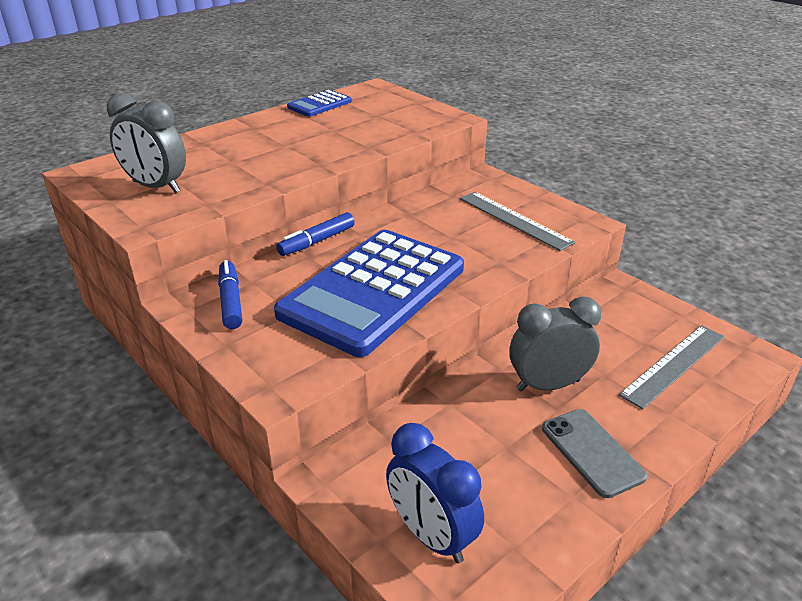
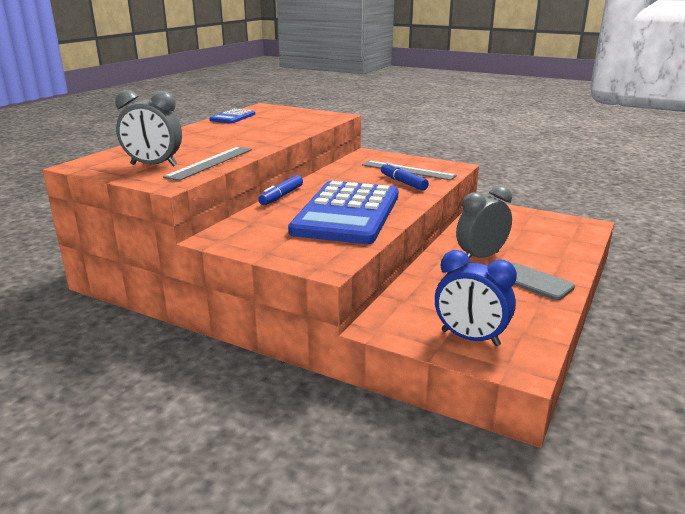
camera: 20 degrees left, 10 degrees down
(230, 301) = (247, 232): blue marker -> blue marker (403, 182)
(673, 365) = (546, 236): grey ruler -> grey ruler (210, 163)

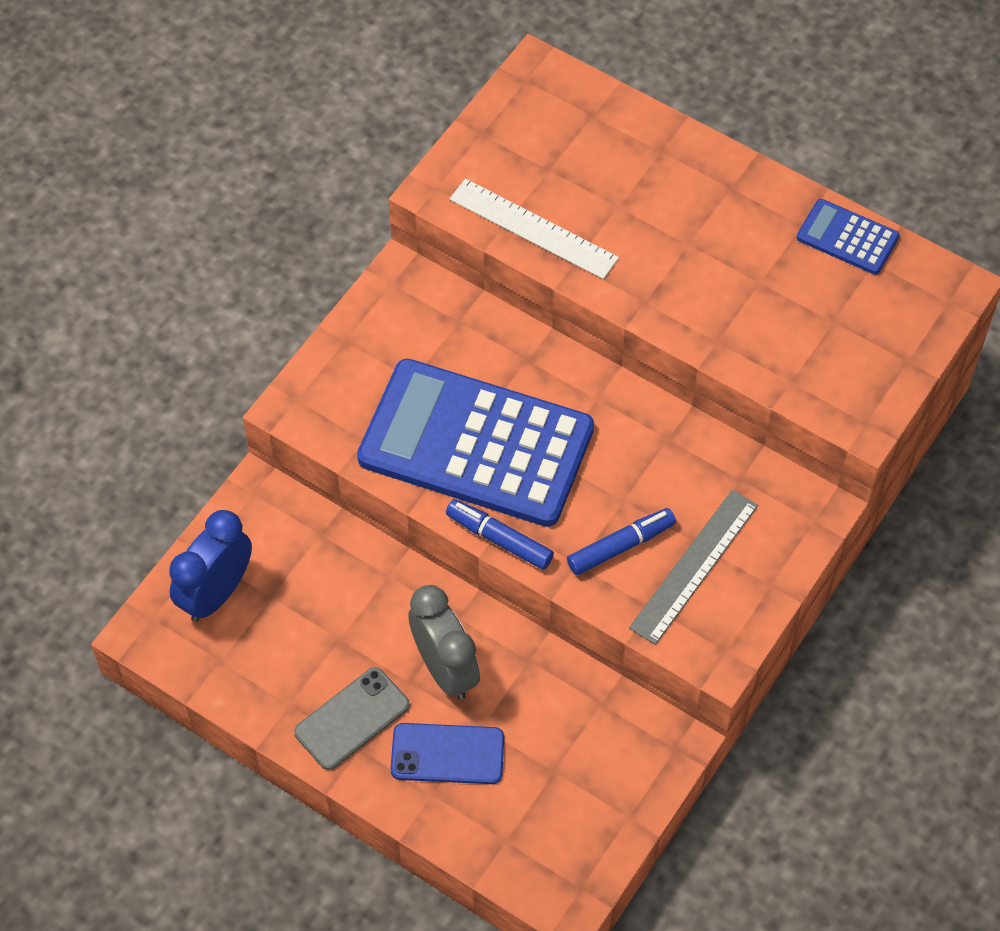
camera: 95 degrees right, 35 degrees up
(154, 165) = (527, 160): grey clock -> none
(210, 163) = (533, 228): grey ruler -> white ruler
(281, 196) = (564, 356): blue marker -> blue marker (499, 539)
(534, 254) = (447, 754): none -> blue phone

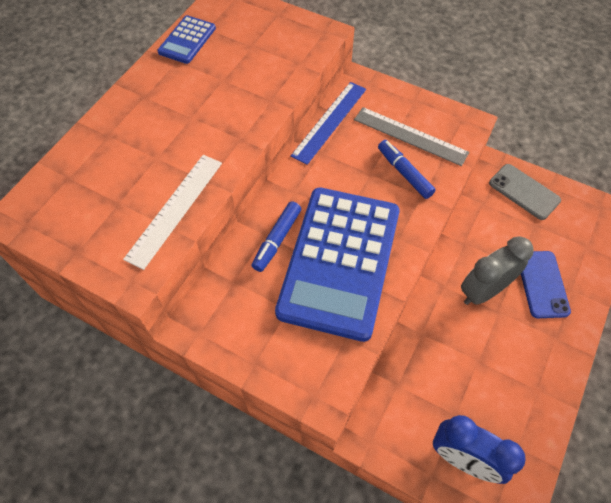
camera: 95 degrees left, 0 degrees up
(352, 718) = (536, 346): grey phone -> grey phone (524, 192)
(499, 539) = (413, 241): blue marker -> blue marker (277, 240)
(729, 456) = (329, 121): none -> blue ruler

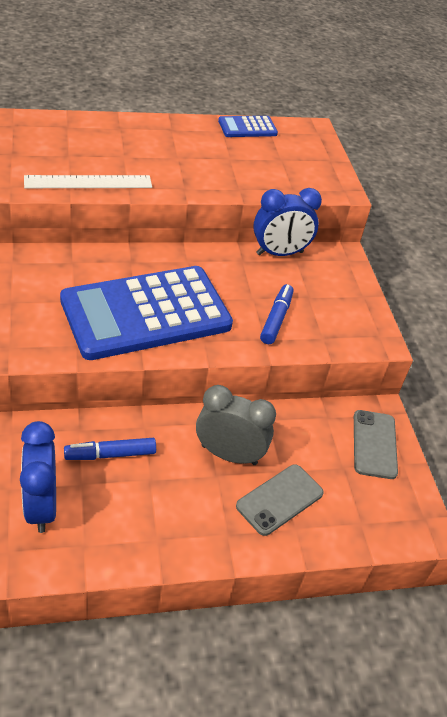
camera: 45 degrees right, 15 degrees down
(277, 240) = (132, 270): blue marker -> blue marker (110, 454)
(329, 121) = (279, 253): blue ruler -> blue clock
(410, 136) = (320, 308): grey ruler -> none
(542, 284) = (280, 500): blue phone -> grey phone

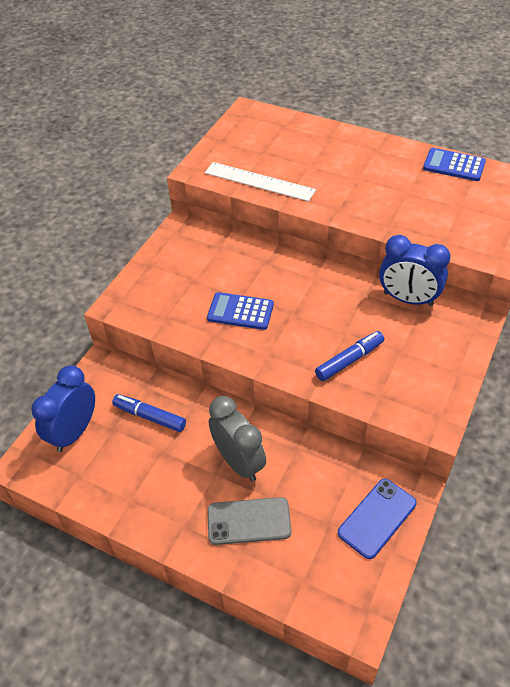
camera: 45 degrees right, 5 degrees up
(146, 313) = (240, 311): blue calculator -> blue calculator, size x0.43
(374, 444) = (377, 518): grey phone -> blue phone

